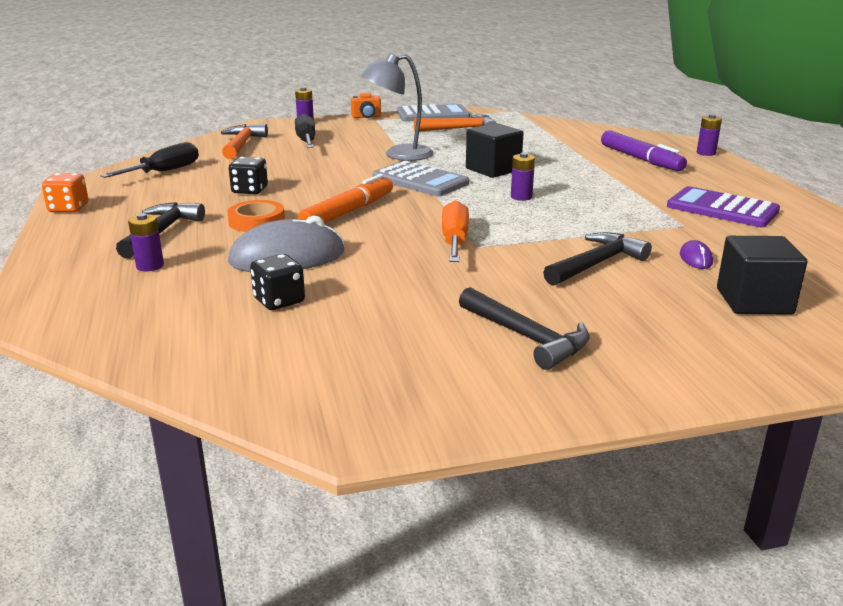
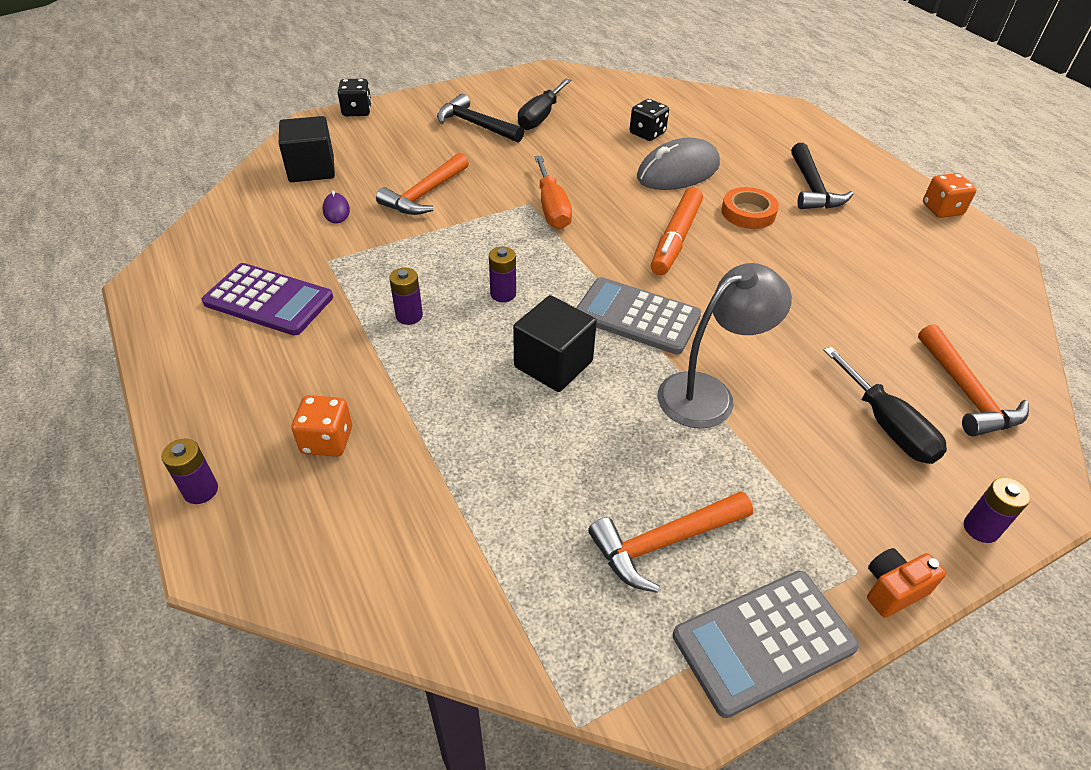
camera: 165 degrees right, 20 degrees up
(150, 266) = (770, 152): purple battery -> purple battery (409, 316)
(164, 171) = (957, 292): black screwdriver -> black screwdriver (540, 117)
(250, 190) = (812, 265): black dice -> black dice (357, 111)
(596, 264) = (425, 194): black hammer -> orange hammer
(641, 159) = (327, 440): purple marker -> orange dice

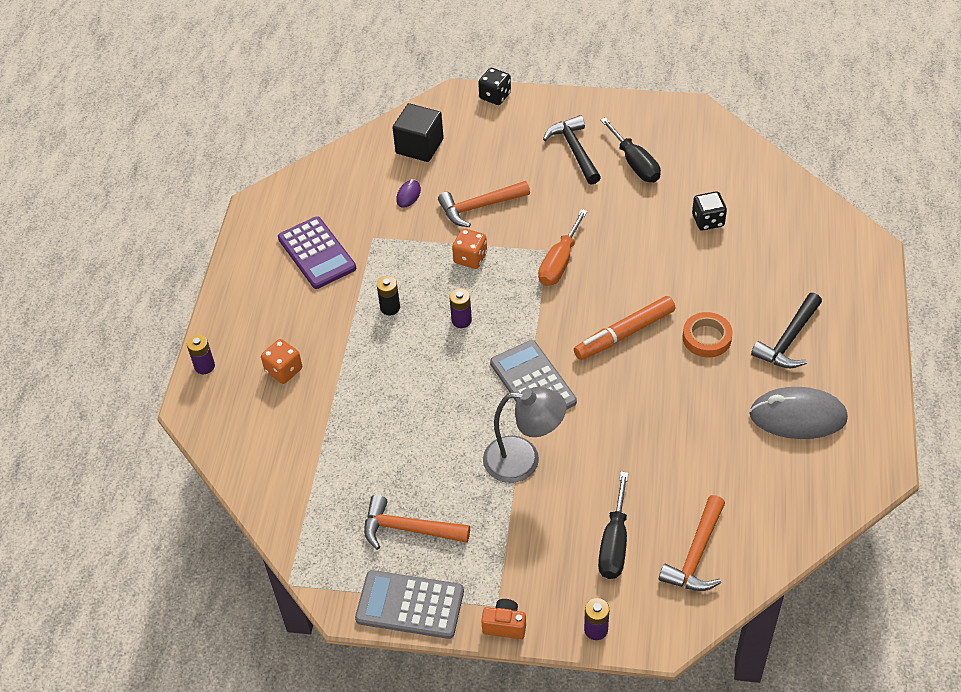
camera: 40 degrees right, 5 degrees up
(409, 316) = (390, 308): purple battery -> black battery
(540, 117) = (635, 163): black screwdriver -> black screwdriver turned 90 degrees counterclockwise
(553, 364) = (447, 389): black cube -> none
(678, 172) = (692, 272): grey mouse -> grey mouse (797, 416)
(942, 209) = (878, 414): orange dice -> orange dice (470, 258)

